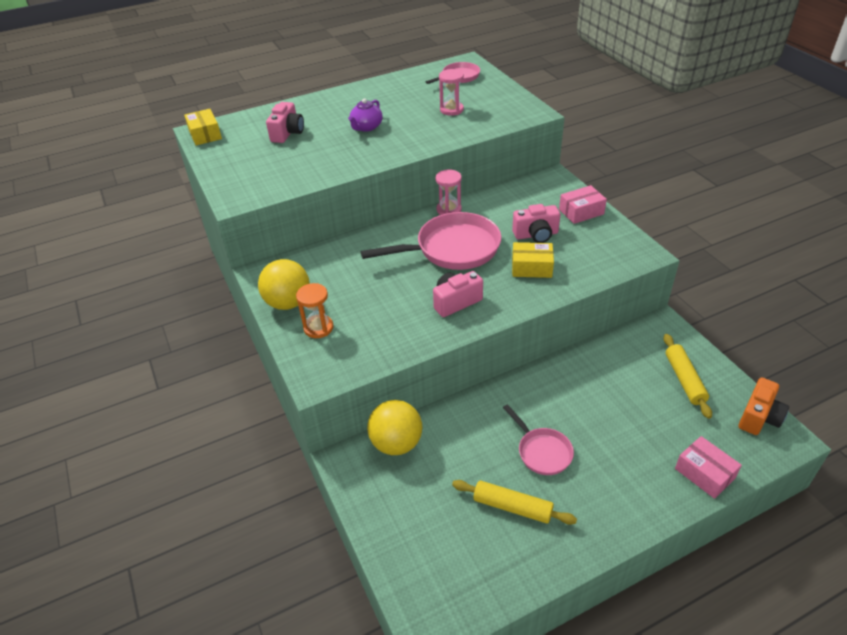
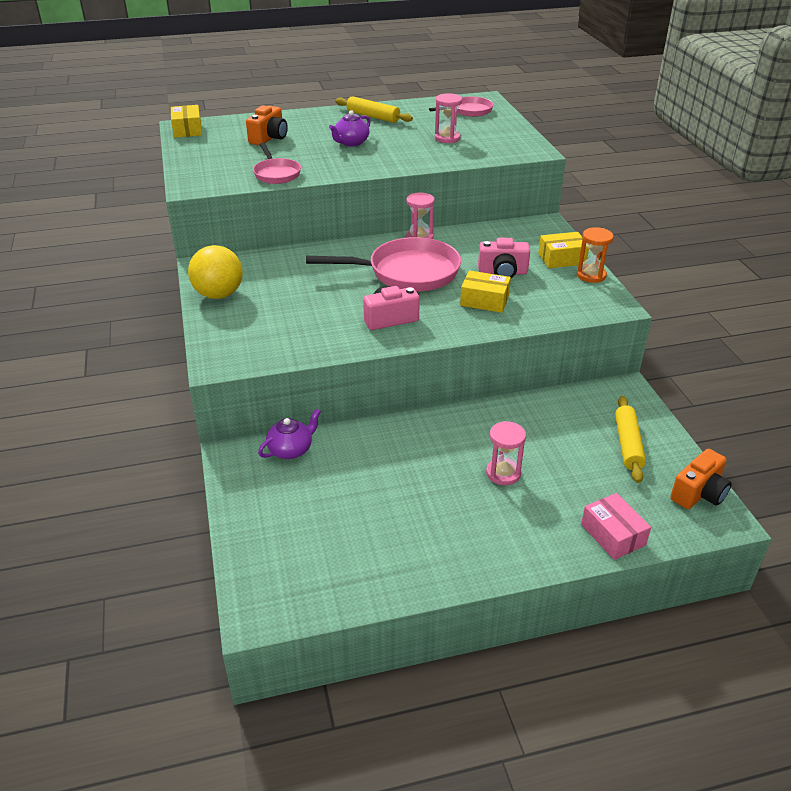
camera: 10 degrees right, 5 degrees down
(287, 133) = (269, 138): pink camera -> orange camera
(318, 328) = (239, 320): orange hourglass -> orange hourglass (591, 275)
(396, 443) = (291, 449): yellow ball -> purple teapot
(512, 507) = (388, 527): yellow rolling pin -> yellow rolling pin (373, 117)
(542, 452) = (441, 483): pink pan -> pink pan (276, 174)
(581, 212) = (562, 259): pink box -> yellow box
(591, 430) = (503, 473): none -> pink hourglass

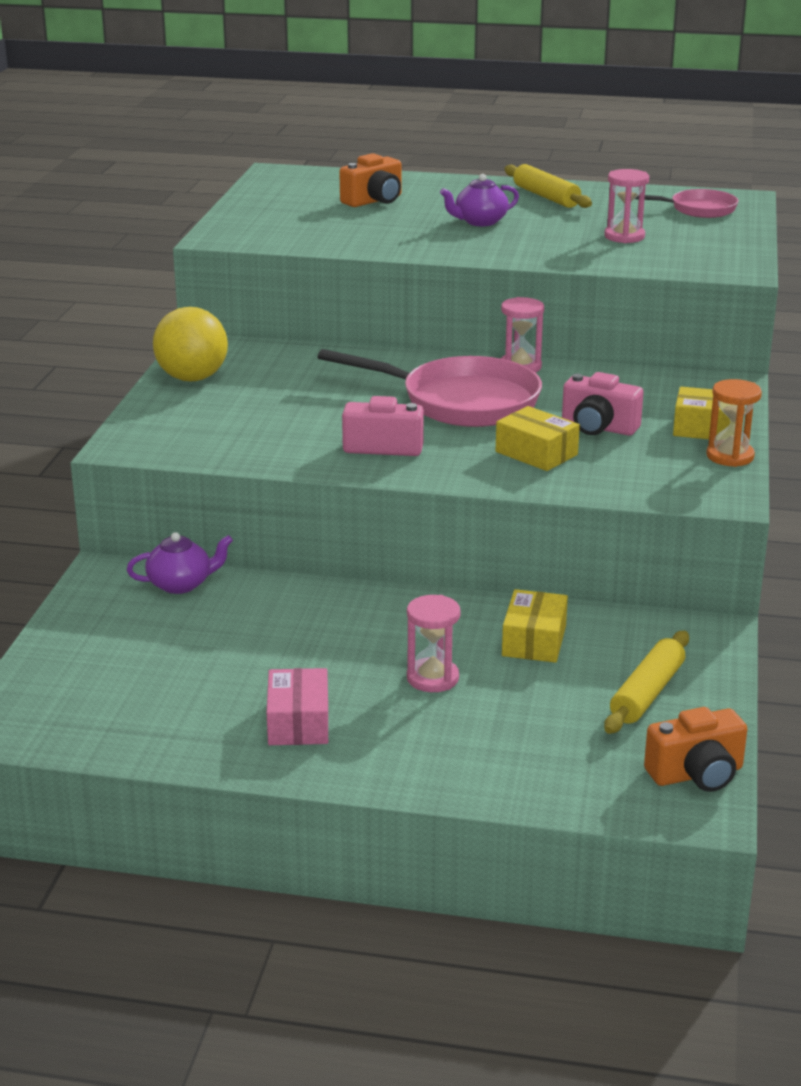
camera: 25 degrees right, 10 degrees down
(187, 130) = (279, 177): yellow box -> yellow box (534, 641)
(276, 174) = (340, 240): pink pan -> none
(613, 534) = (519, 782): pink box -> pink box (298, 722)

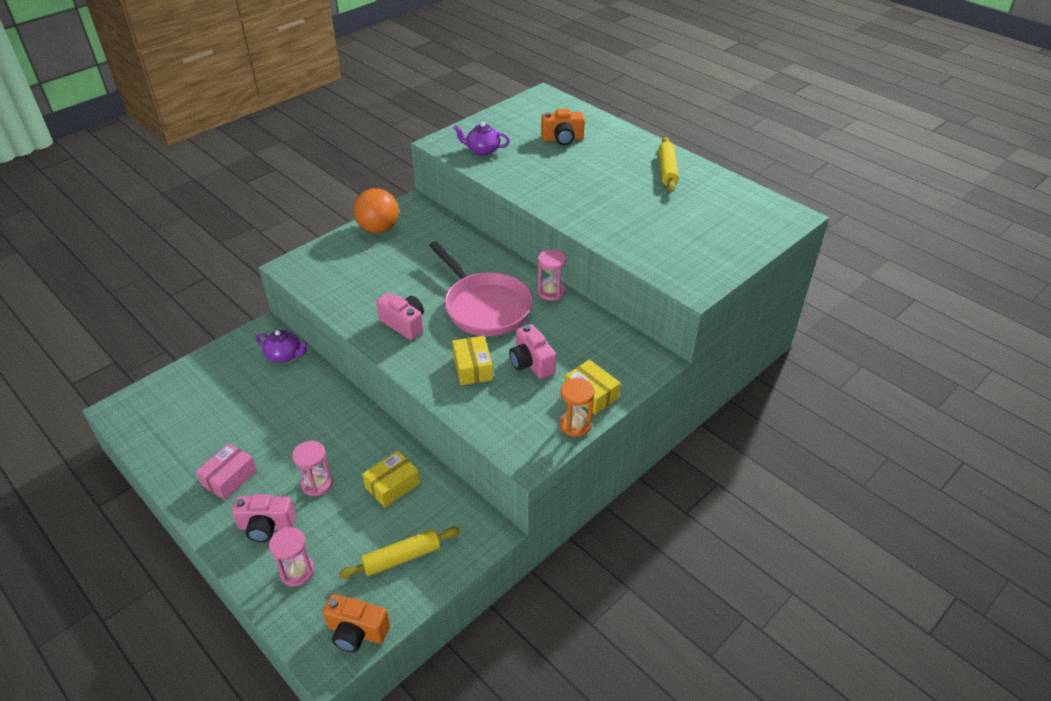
camera: 35 degrees right, 15 degrees up
(192, 378) = (379, 229): yellow ball -> orange ball
(428, 741) = (266, 526): none -> pink camera
(479, 222) = (597, 180): purple teapot -> purple teapot (482, 150)
(624, 236) = (665, 226): pink hourglass -> pink hourglass (297, 571)
(698, 209) = (748, 217): pink pan -> none

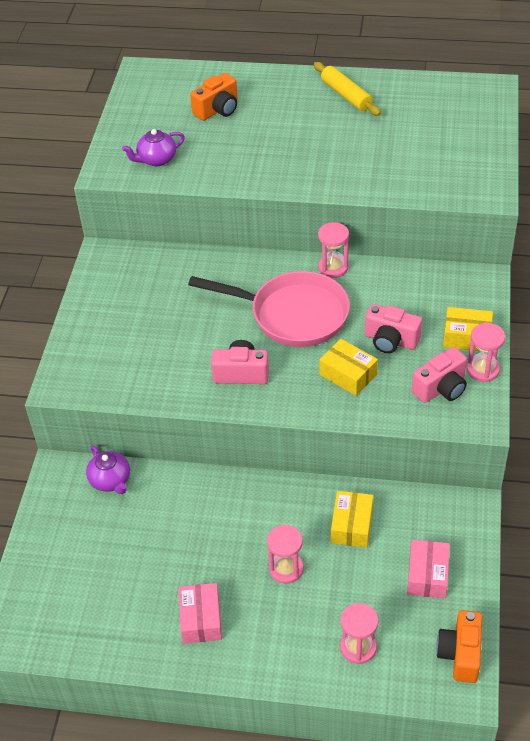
camera: 35 degrees left, 5 degrees up
(266, 526) = (286, 633): pink camera -> pink camera (441, 388)
(284, 355) = (111, 480): purple teapot -> purple teapot turned 75 degrees clockwise
(357, 632) = (460, 654): orange camera -> orange camera turned 120 degrees clockwise
(379, 229) = (100, 297): orange ball -> none
(401, 558) = (427, 575): yellow rolling pin -> pink box
(575, 424) = (483, 369): orange hourglass -> pink hourglass

